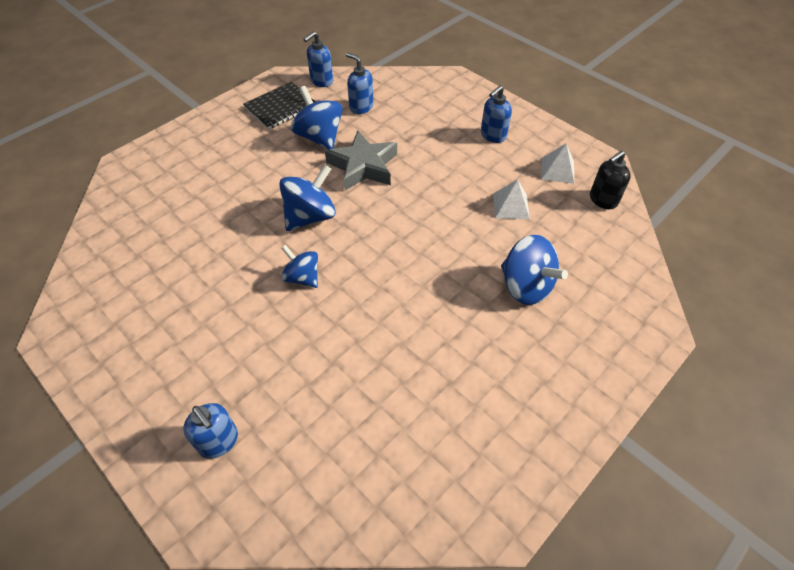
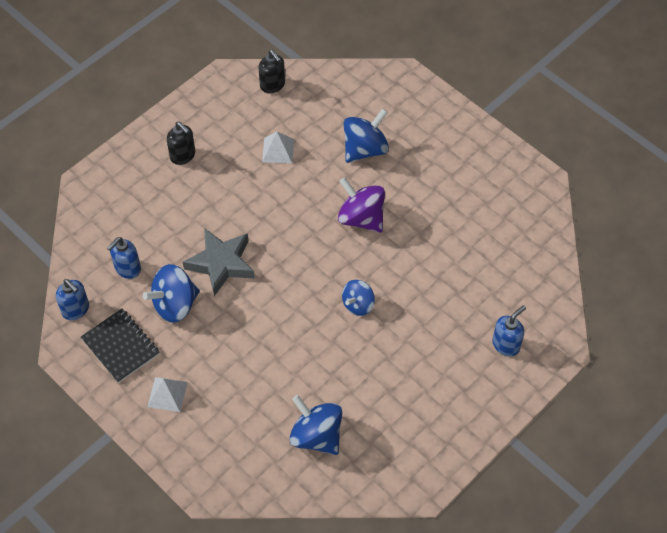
camera: 90 degrees left, 5 degrees up
(310, 216) = (287, 304): blue spinning top -> blue spinning top (316, 435)
(422, 281) = (361, 218): none -> purple spinning top
(493, 135) = (183, 155): blue soap dispenser -> black soap dispenser
(557, 170) = (234, 111): white pyramid -> white pyramid (167, 394)

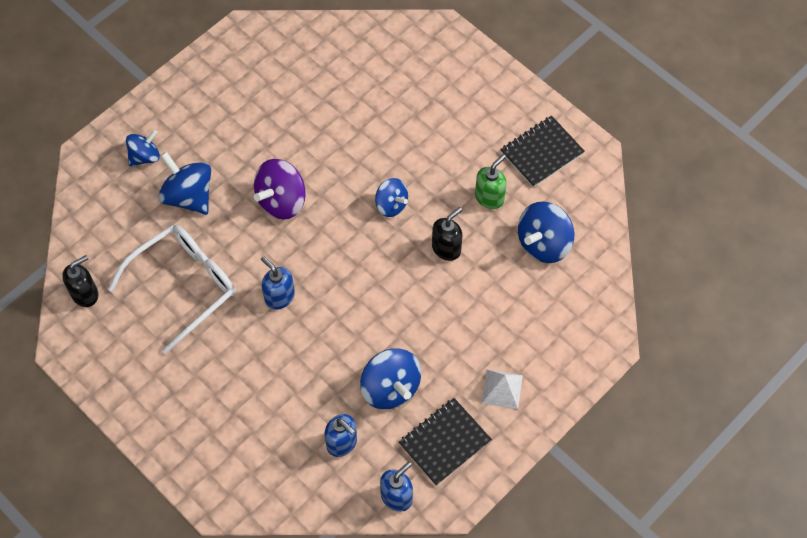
camera: 90 degrees left, 5 degrees up
(183, 155) = (183, 391): black soap dispenser -> black soap dispenser (446, 248)
(221, 264) = (337, 341): grey star -> none
(278, 150) = (183, 286): white pyramid -> white glasses
(367, 389) = (489, 197): none -> green soap dispenser
(404, 116) = (145, 156): none -> blue spinning top
(419, 438) = (541, 153): none -> black notebook
(506, 344) = (437, 75): blue soap dispenser -> blue soap dispenser (279, 297)

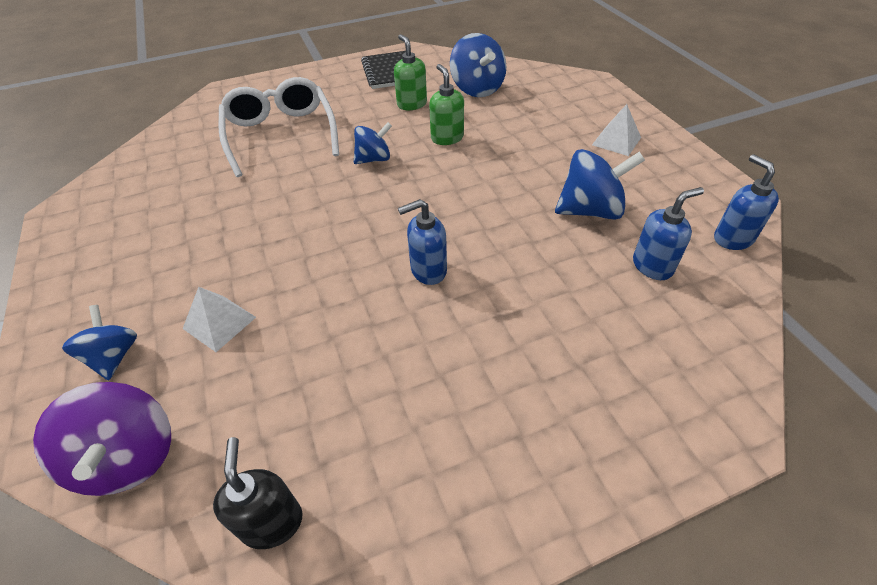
camera: 65 degrees left, 15 degrees down
(183, 286) = (350, 368): white glasses -> white glasses (281, 135)
(189, 196) = (219, 323): blue spinning top -> white pyramid
(282, 201) = (303, 235): purple spinning top -> purple spinning top (129, 457)
(445, 442) = (668, 188): black notebook -> none
(446, 248) = (447, 138): black soap dispenser -> green soap dispenser

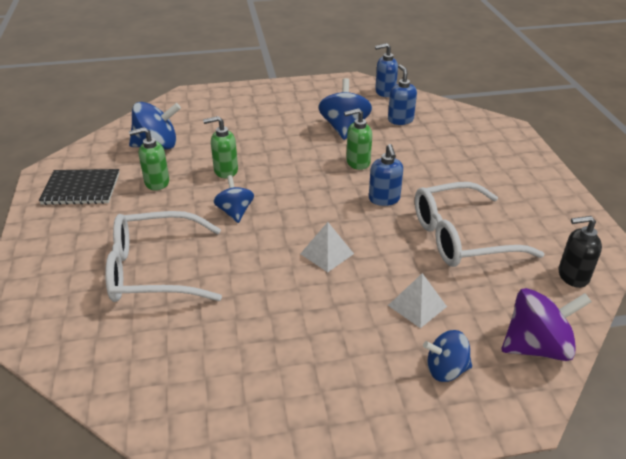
camera: 80 degrees left, 10 degrees down
(357, 362) = (462, 237): none -> white glasses
(507, 235) = (357, 162): none -> green soap dispenser
(616, 141) = (273, 103): white pyramid -> white pyramid (327, 253)

